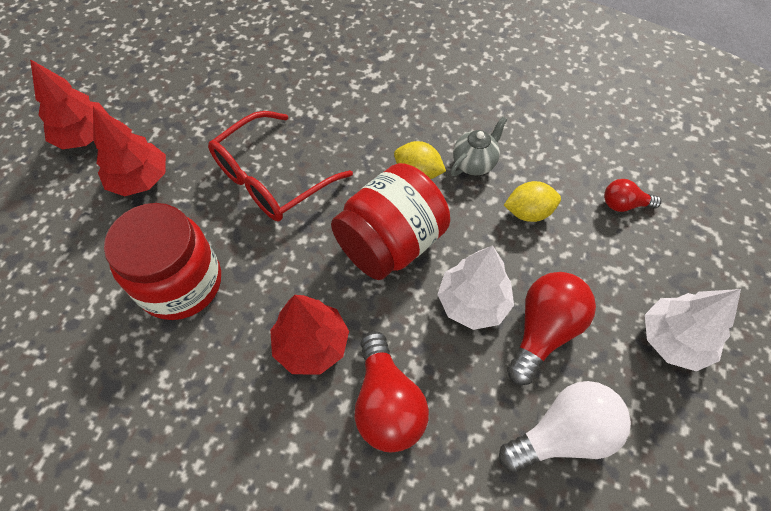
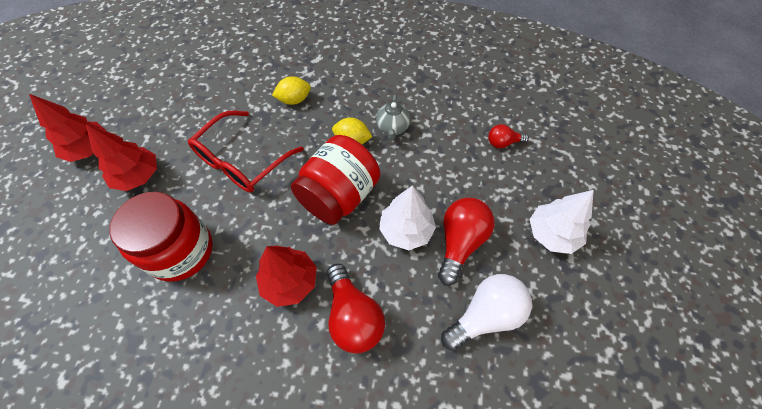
camera: 10 degrees left, 0 degrees up
(474, 163) = (392, 128): grey teapot -> grey teapot turned 150 degrees clockwise
(528, 212) = (436, 158): yellow lemon -> yellow lemon (294, 100)

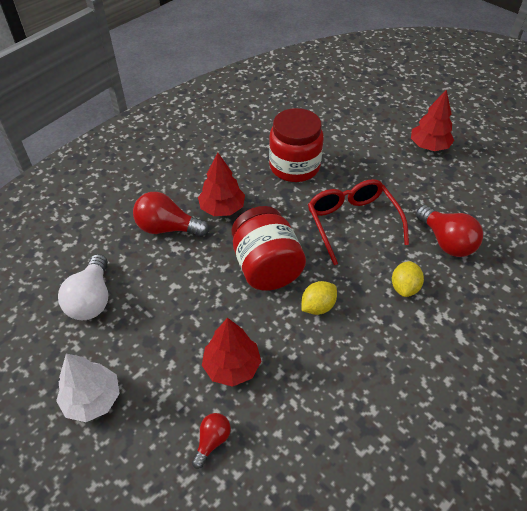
camera: 125 degrees right, 10 degrees down
(138, 176) = (380, 163): red tree -> red tree (232, 366)
(392, 128) = (309, 348): grey teapot -> none
(406, 230) = (197, 293): white tree -> none
(460, 242) = (153, 322): red light bulb -> red light bulb (446, 241)

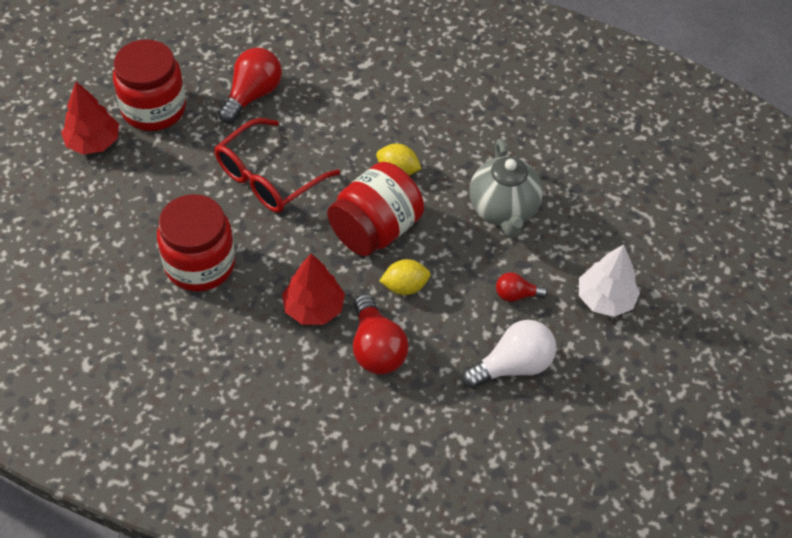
camera: 120 degrees left, 5 degrees up
(212, 441) = (575, 195): red light bulb -> red light bulb (516, 295)
(232, 366) = (503, 210): red tree -> grey teapot
(404, 287) = (333, 113): yellow lemon -> yellow lemon (404, 286)
(451, 182) = (154, 109): none -> red jar

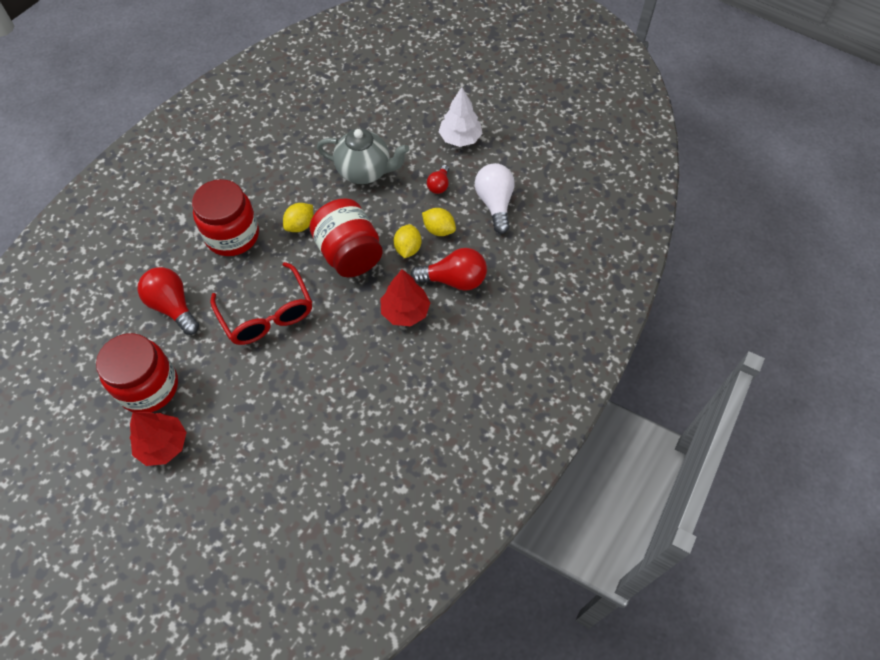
camera: 70 degrees left, 5 degrees up
(200, 264) = (333, 383): red jar -> red jar (232, 235)
(446, 312) = (439, 230): none -> yellow lemon

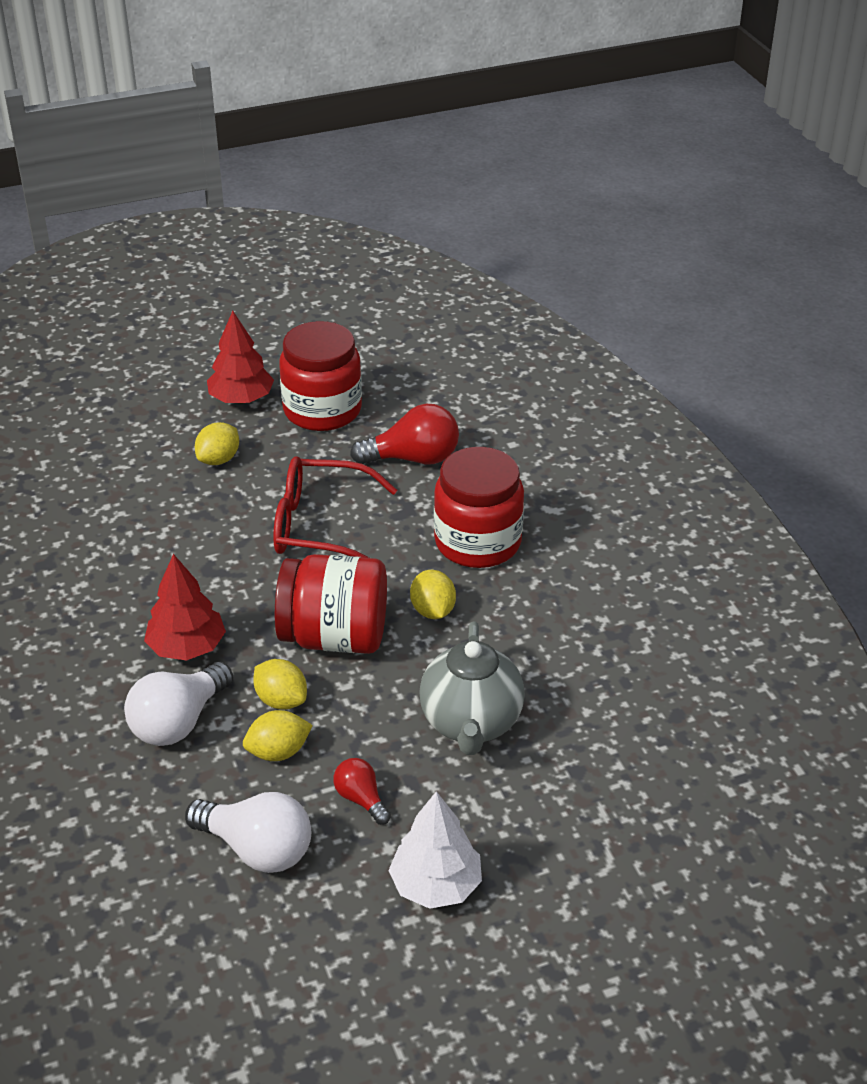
camera: 125 degrees right, 20 degrees down
(238, 410) = (219, 459): none -> yellow lemon
(365, 172) = (471, 723): grey teapot -> grey teapot turned 45 degrees counterclockwise
(454, 280) = (178, 722): red light bulb -> white light bulb

